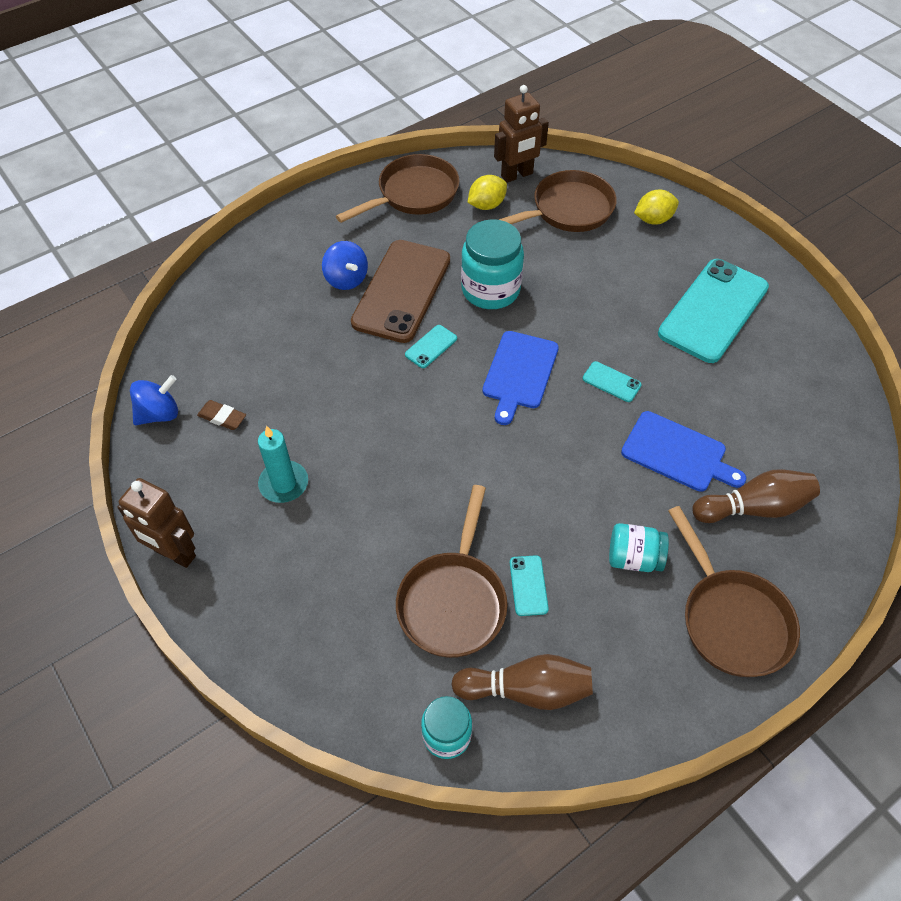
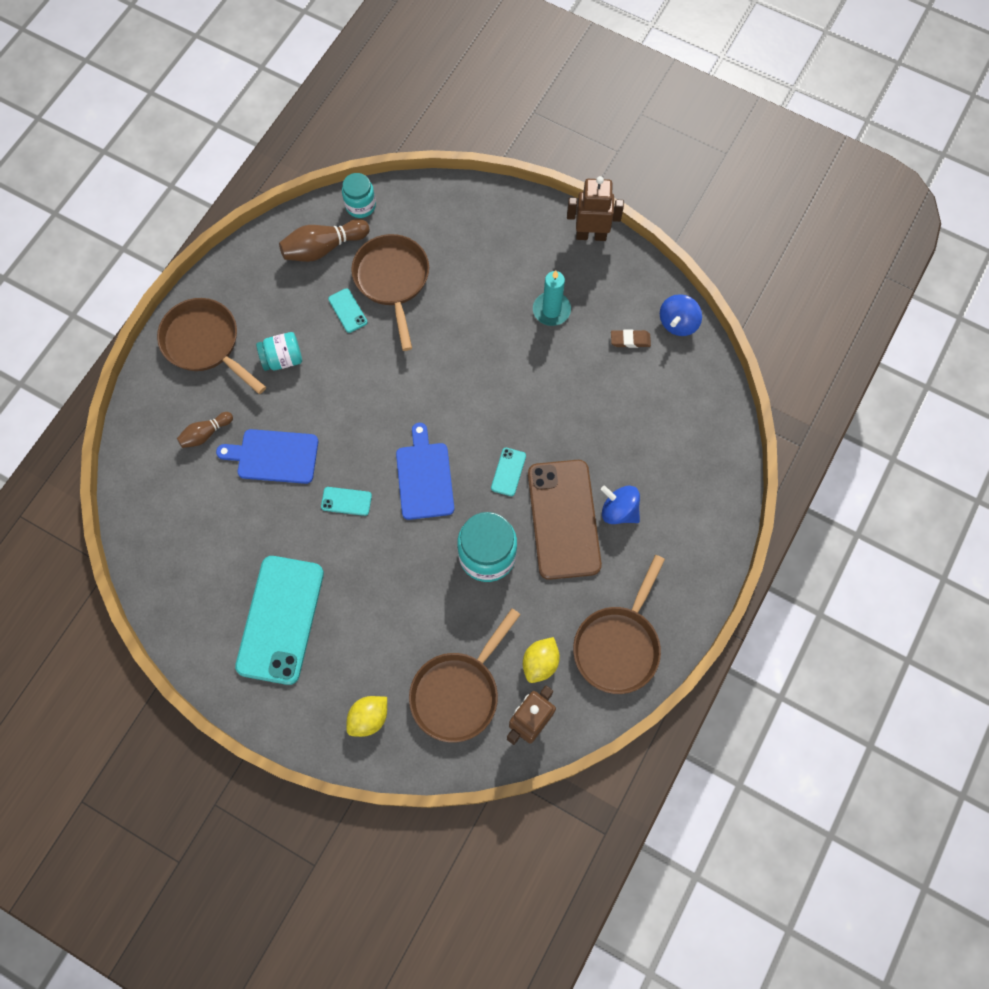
camera: 155 degrees right, 15 degrees up
(754, 507) = (205, 434): brown bowling pin -> brown bowling pin, size x0.61

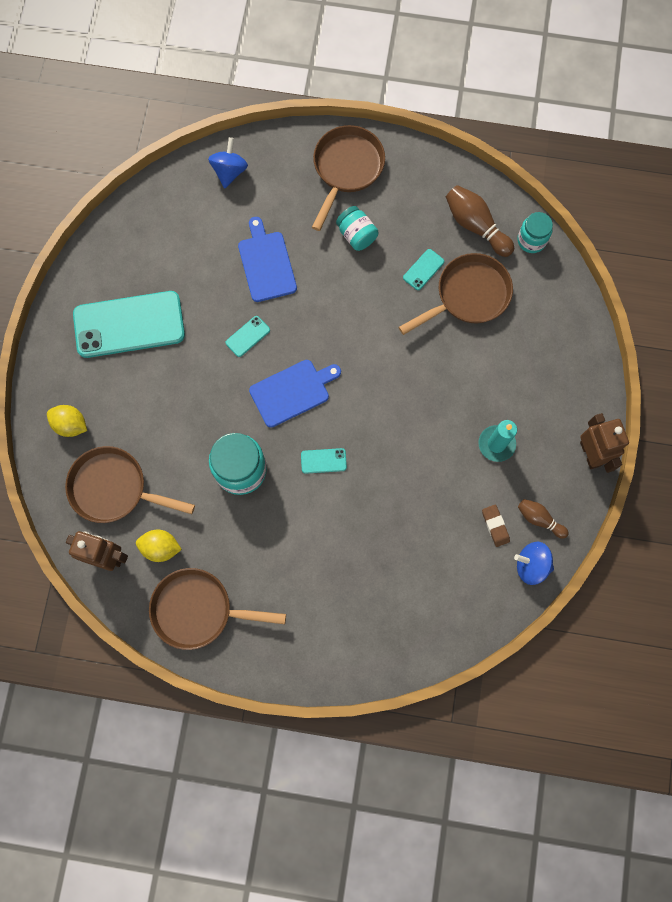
camera: 70 degrees right, 5 degrees up
(205, 434) = (266, 203): brown bowling pin -> brown bowling pin (539, 519)
(346, 501) = (248, 336): turquoise phone -> turquoise phone turned 60 degrees clockwise
(564, 519) = (297, 524): brown phone -> none
(619, 511) = (322, 570): blue spinning top -> blue spinning top (229, 171)

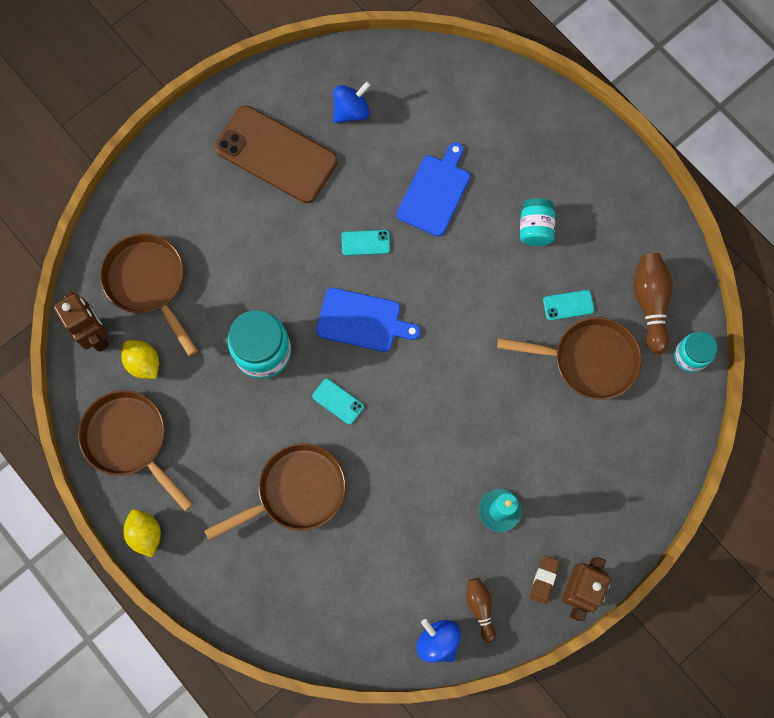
camera: 40 degrees right, 0 degrees up
(71, 425) = (159, 201): yellow lemon -> yellow lemon (146, 534)
(129, 324) = (276, 154): turquoise phone -> brown phone
(229, 171) = (472, 87): blue spinning top -> blue spinning top (351, 111)
(346, 169) = (577, 162): brown pan -> brown pan (296, 491)
(495, 526) = (436, 580): brown eraser -> brown eraser (543, 579)

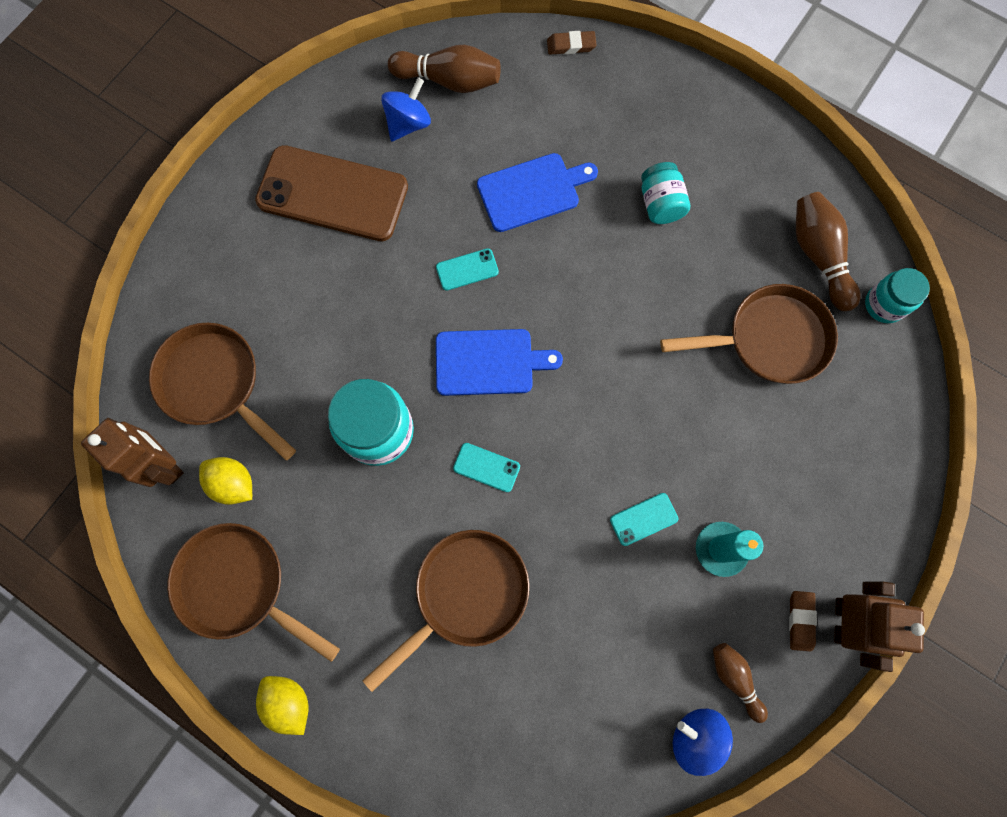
camera: 15 degrees left, 0 degrees up
(394, 83) = (449, 81): none -> brown bowling pin
(435, 192) = (532, 191): blue cutting board -> blue cutting board turned 60 degrees clockwise
(502, 77) = (571, 45): none -> brown eraser
(568, 305) = (726, 282): turquoise phone -> turquoise phone (643, 519)

